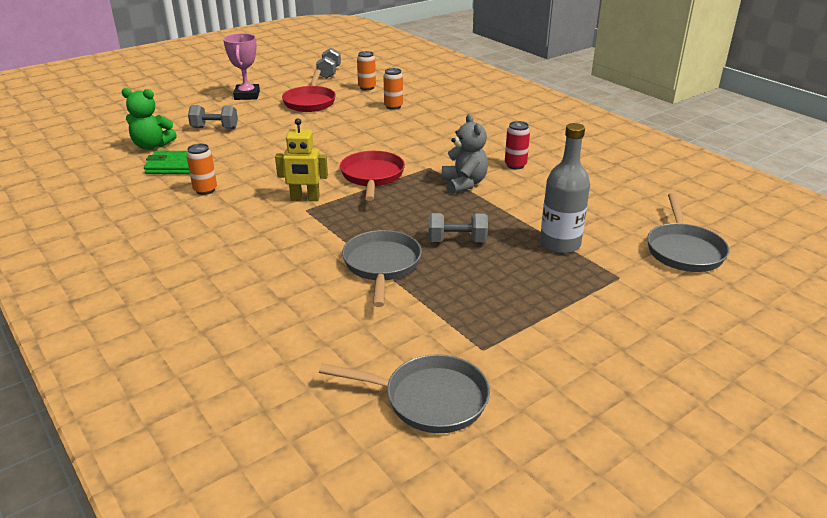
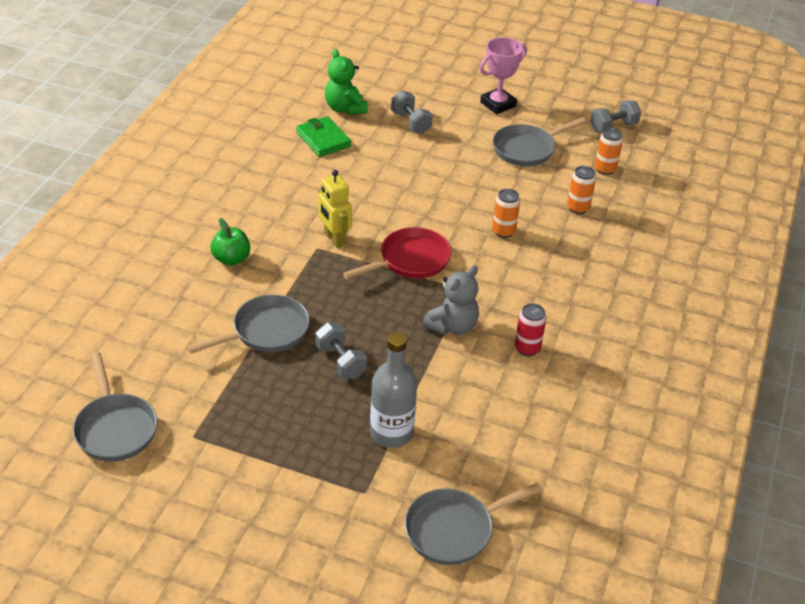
camera: 55 degrees right, 10 degrees up
(205, 190) = (299, 177): orange can -> orange can (503, 231)
(264, 254) = (231, 259): none -> green apple
(310, 102) = (527, 149): red pan -> grey pan

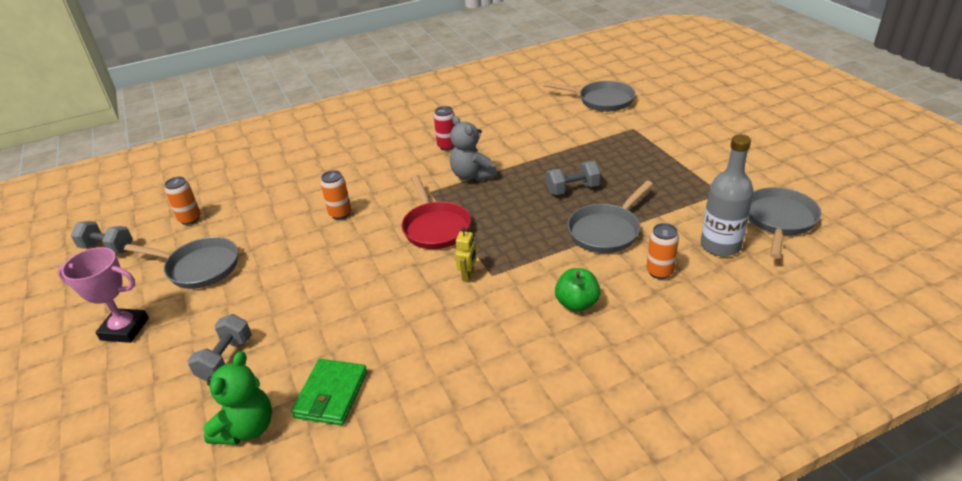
camera: 130 degrees left, 5 degrees down
(266, 331) = (606, 231): grey pan -> grey pan turned 60 degrees counterclockwise
(334, 239) = (468, 275): yellow robot -> yellow robot, size x0.64
(340, 361) = (573, 189): grey dumbbell -> grey dumbbell turned 60 degrees clockwise
(391, 433) = (586, 144): grey bottle -> grey bottle (720, 245)
(410, 260) = (435, 227): red pan -> red pan turned 120 degrees counterclockwise
(452, 326) = (472, 175): grey teddy bear -> grey teddy bear turned 120 degrees counterclockwise
(578, 208) = (264, 203): orange can -> orange can (659, 272)

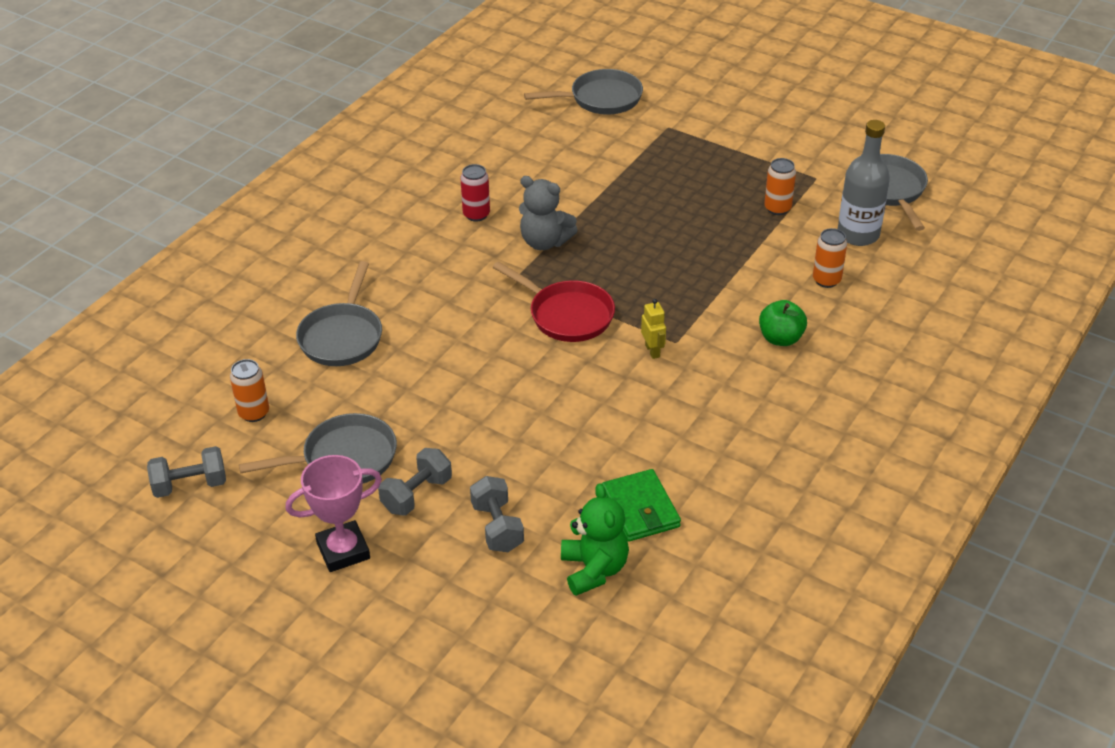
camera: 35 degrees left, 5 degrees up
(340, 214) = (439, 339): orange can -> orange can (777, 208)
(573, 189) = (670, 222): grey dumbbell -> grey dumbbell (416, 494)
(606, 231) = (744, 256): grey pan -> grey pan (342, 336)

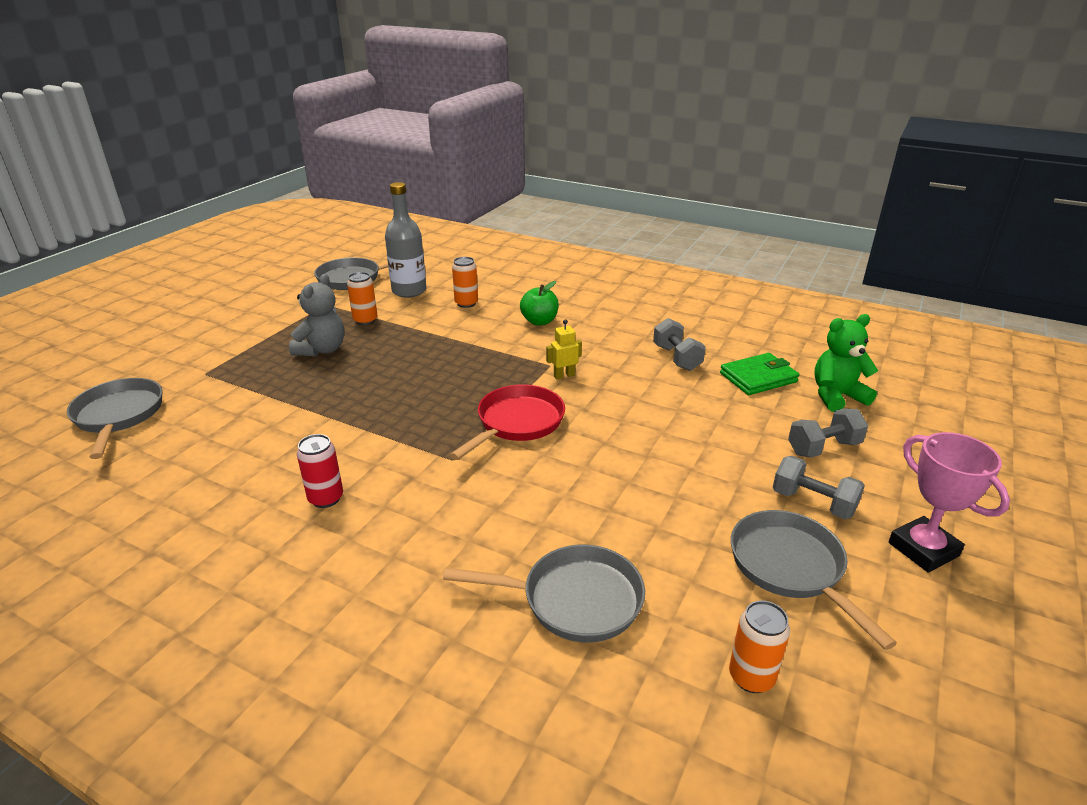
camera: 95 degrees left, 10 degrees down
(190, 485) = (923, 730): grey dumbbell -> grey dumbbell (677, 358)
(544, 242) = (392, 443): grey teddy bear -> grey teddy bear (322, 350)

